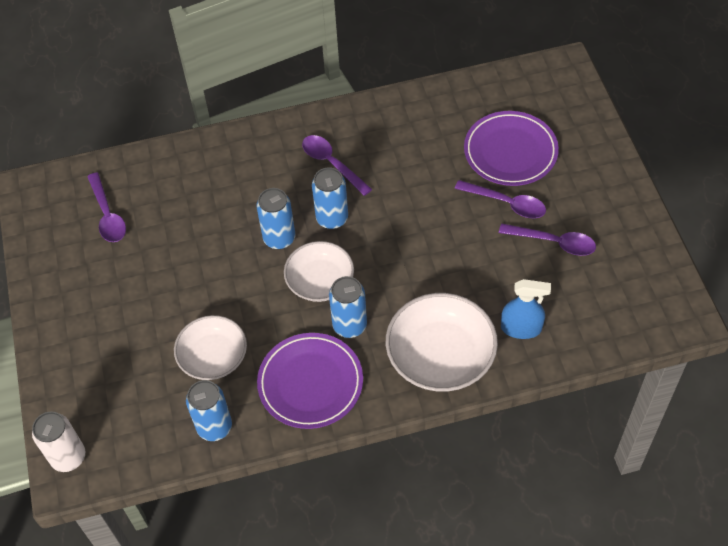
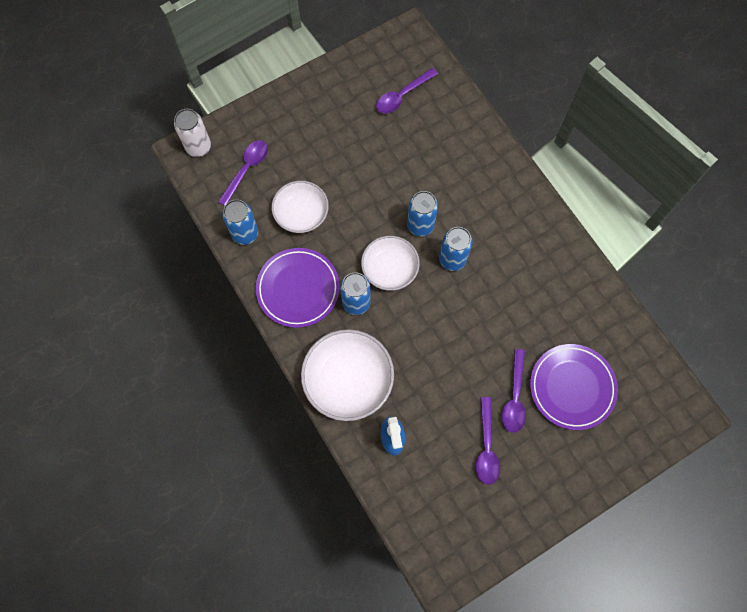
camera: 70 degrees right, 15 degrees up
(332, 163) = (507, 242): purple spoon -> purple spoon (246, 169)

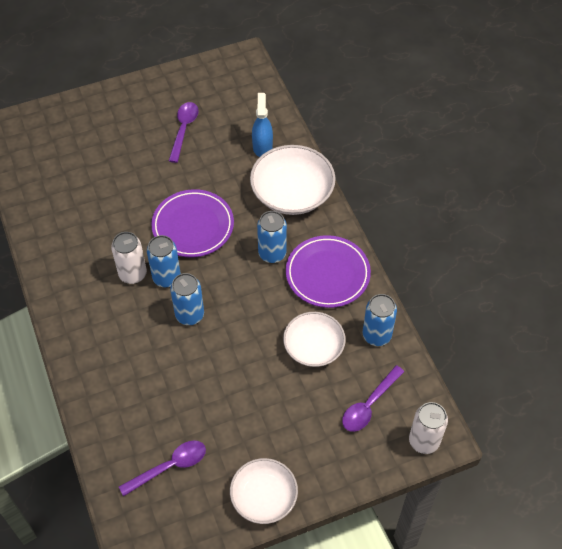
camera: 170 degrees left, 15 degrees down
(390, 268) = (232, 279): white bowl -> white bowl (264, 497)
(485, 258) = (133, 274): none -> white can
(514, 397) = (147, 159): purple spoon -> none
(572, 387) = (94, 159): purple plate -> purple plate (193, 226)

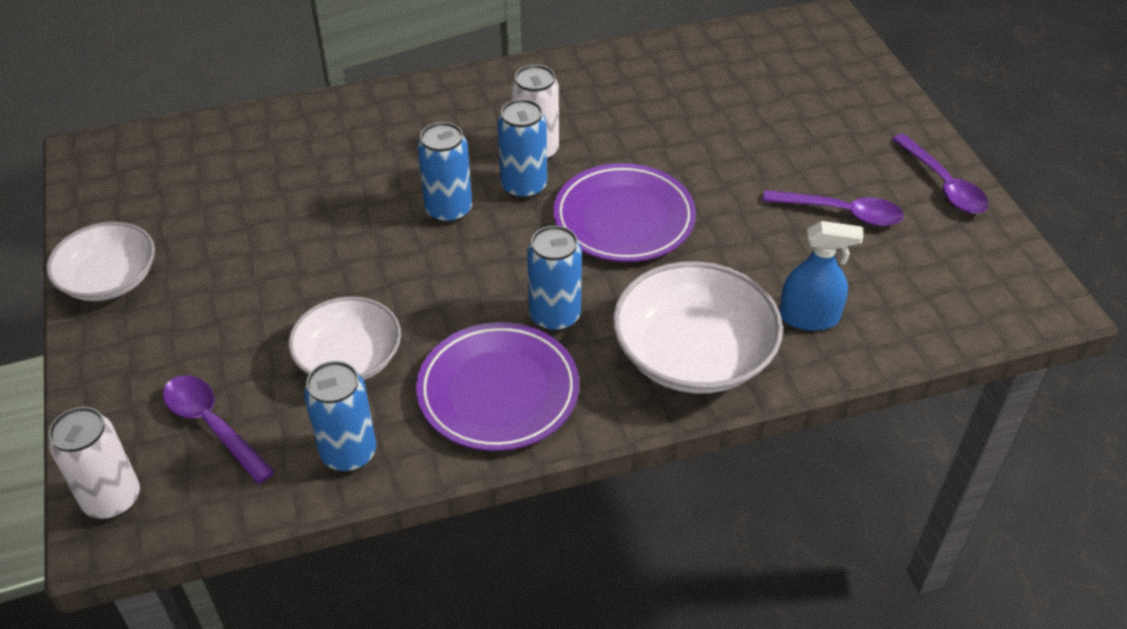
camera: 95 degrees right, 10 degrees down
(169, 466) = (201, 184): purple spoon -> purple spoon (943, 184)

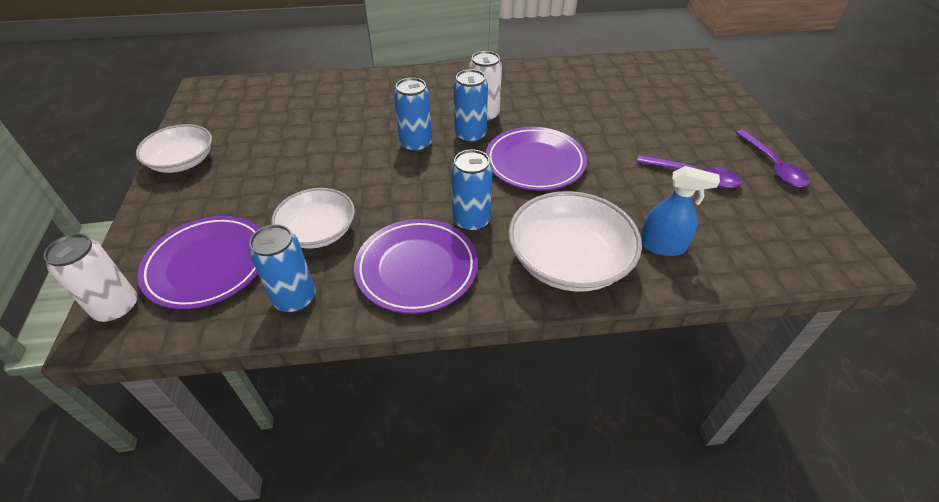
camera: 10 degrees right, 0 degrees up
(212, 425) = (207, 265): purple spoon -> purple plate

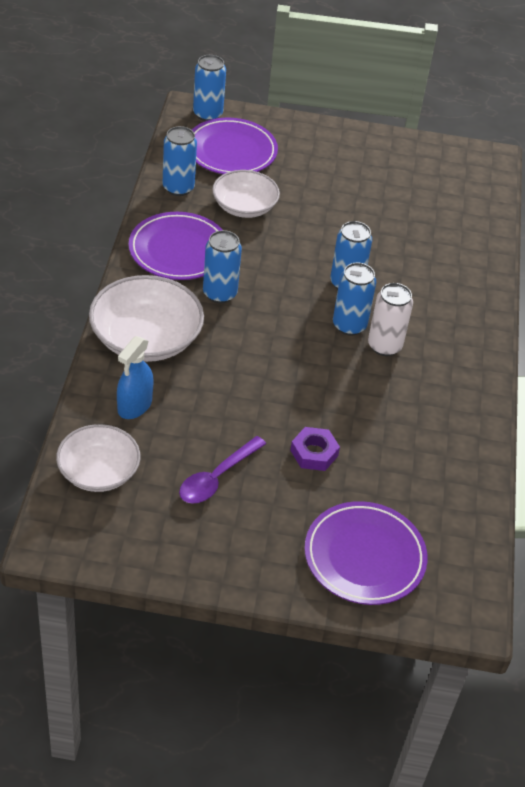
camera: 100 degrees right, 0 degrees up
(117, 308) = (207, 114): white can -> blue can
(182, 161) = (367, 142): white bowl -> white bowl (98, 471)
(535, 163) = (286, 360): purple plate -> purple plate (364, 557)
(624, 133) = (314, 453): none -> purple nut
(772, 166) = (207, 560): purple spoon -> none

